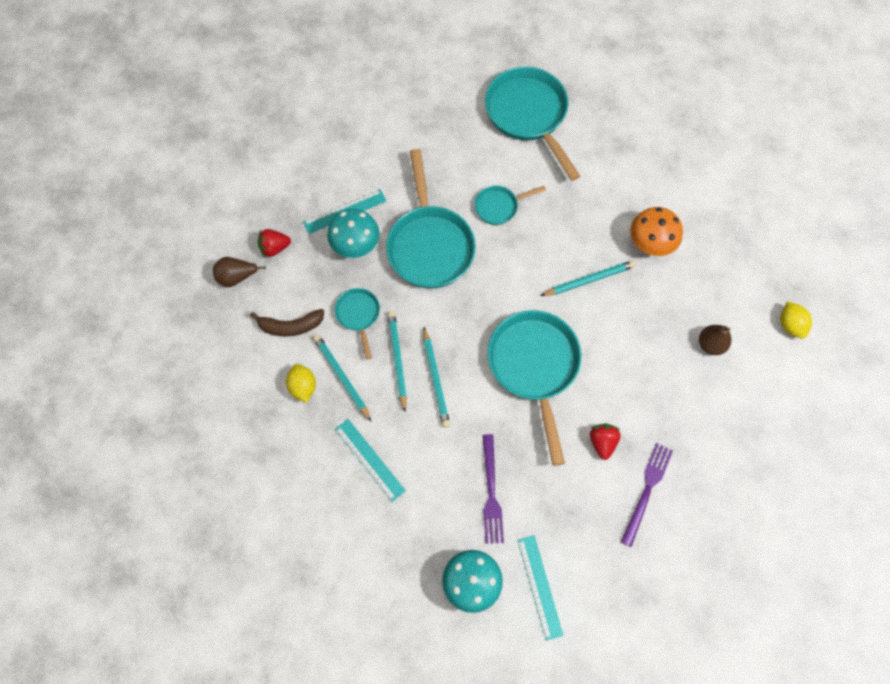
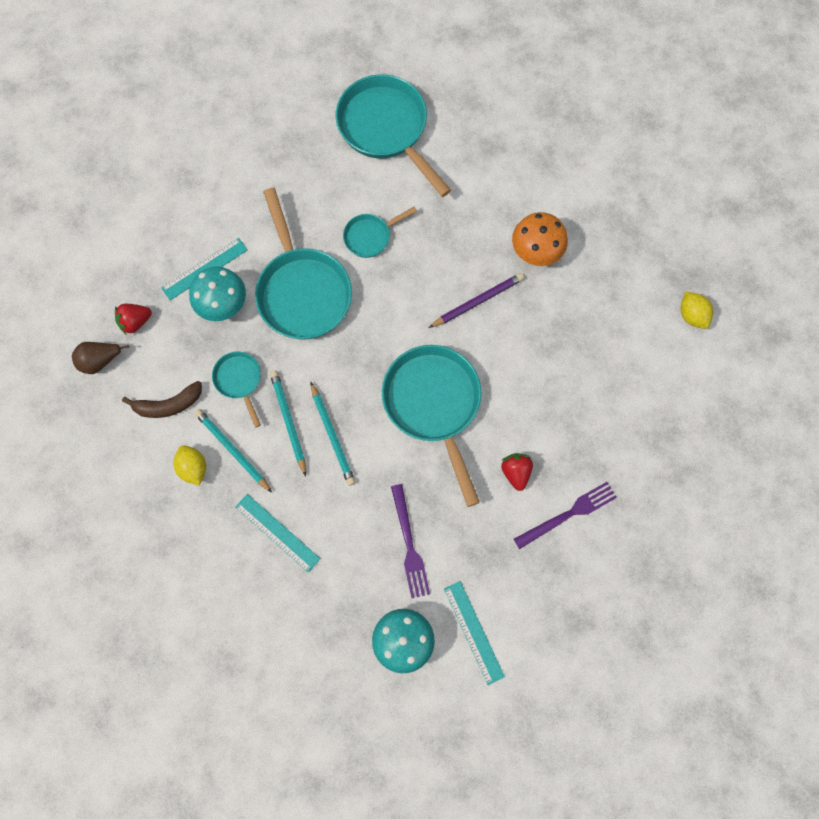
camera: 10 degrees left, 5 degrees up
(589, 280) = (477, 301): turquoise pencil -> purple pencil
(647, 490) = (568, 514): purple fork -> purple fork turned 45 degrees clockwise
(710, 344) = (613, 349): brown pear -> none

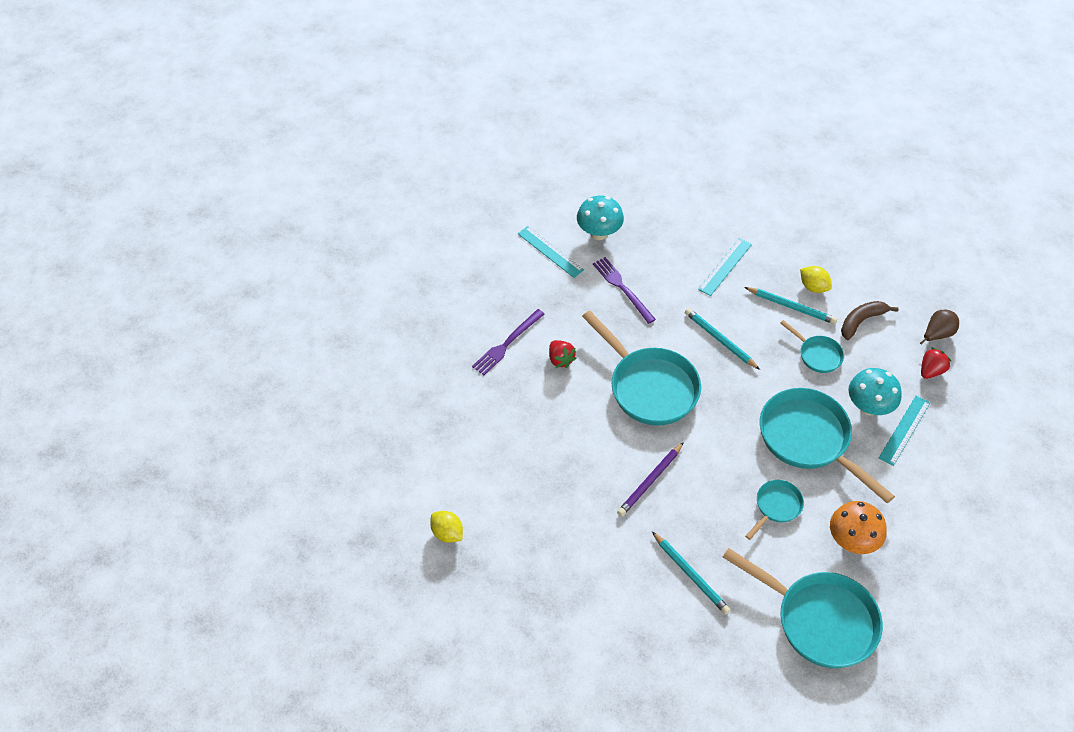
camera: 160 degrees right, 20 degrees down
(277, 532) = (725, 267): turquoise ruler -> turquoise ruler turned 75 degrees counterclockwise
(288, 421) = (760, 339): turquoise pencil -> turquoise pencil (690, 574)
(536, 251) = (615, 544): orange mushroom -> orange mushroom (852, 541)

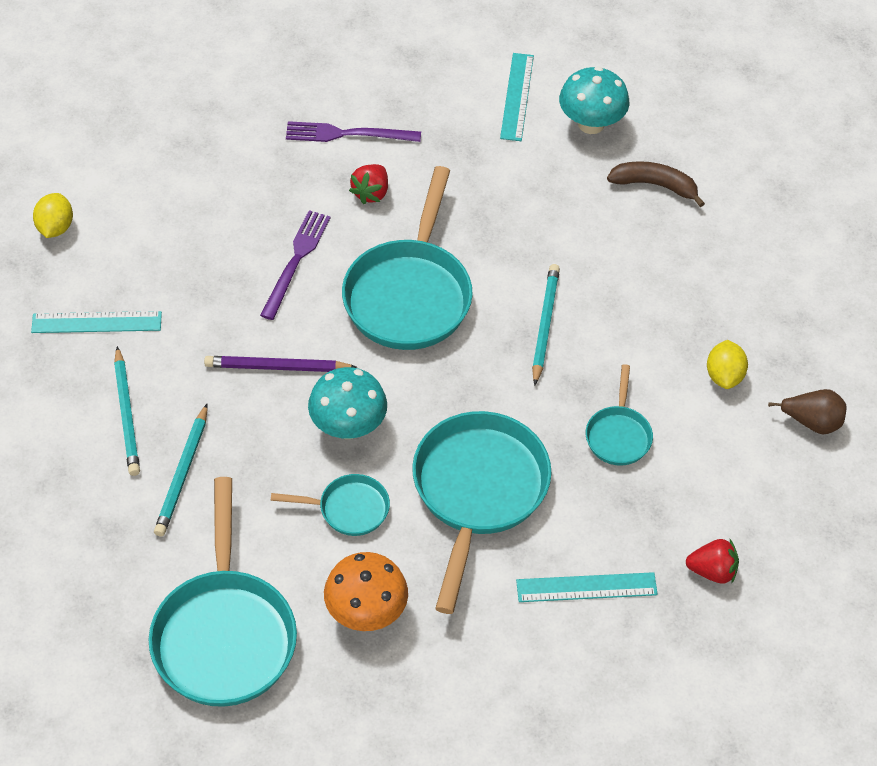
camera: 50 degrees right, 0 degrees up
(622, 288) = (530, 191): purple fork -> purple fork (296, 261)
(725, 267) = (664, 270): turquoise ruler -> turquoise ruler (96, 322)
(791, 307) = (668, 369): turquoise pencil -> turquoise pencil (127, 414)
(862, 321) = (719, 455): brown banana -> brown banana (655, 186)
(869, 407) = (588, 530): turquoise mushroom -> turquoise mushroom (348, 426)
(937, 334) = (781, 549): brown pear -> brown pear (812, 422)

